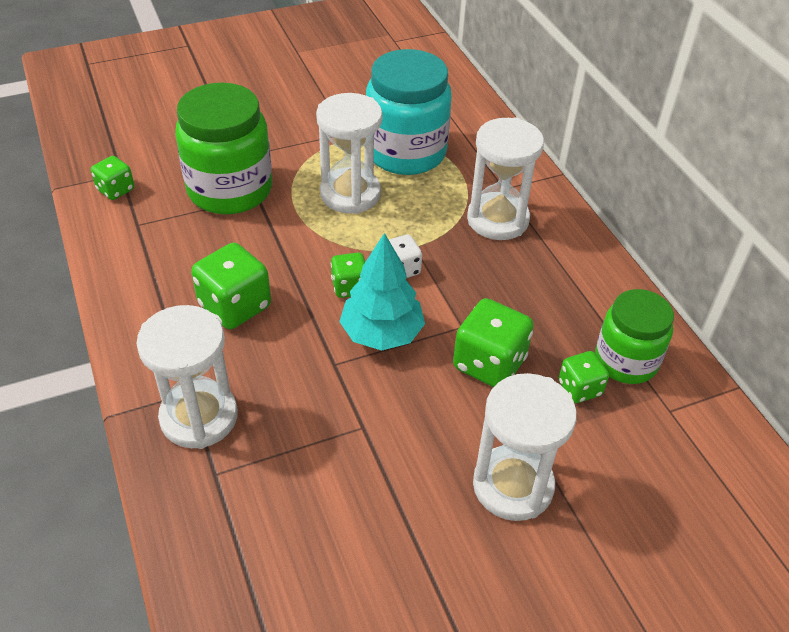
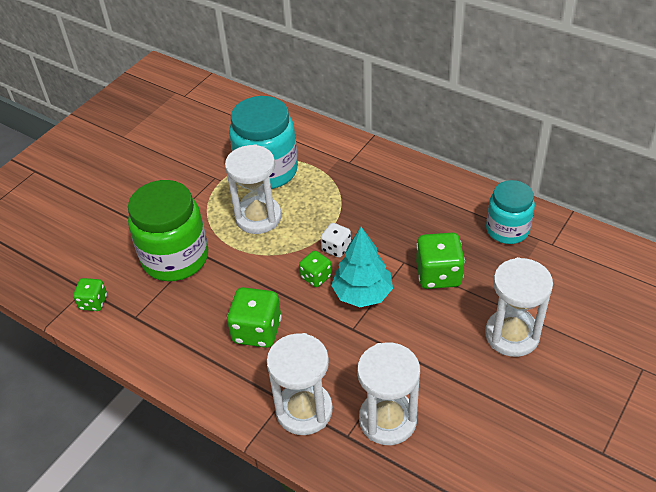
camera: 30 degrees left, 0 degrees up
(497, 219) = (363, 184): white hourglass -> white hourglass (387, 420)
(579, 388) = (497, 260): green dice -> none
(626, 361) = (507, 230): green jar -> turquoise jar

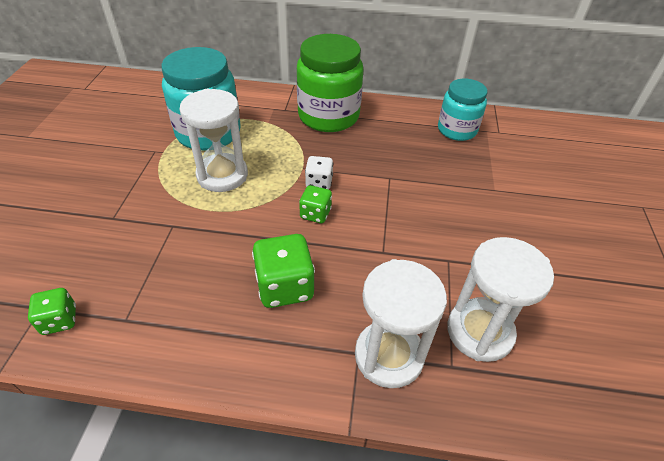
camera: 30 degrees left, 0 degrees up
(175, 258) = (147, 239): green jar -> green jar (328, 116)
(362, 294) = (371, 216): turquoise tree -> none
(438, 275) = (428, 180): green dice -> none
(512, 335) = (526, 212): white hourglass -> none

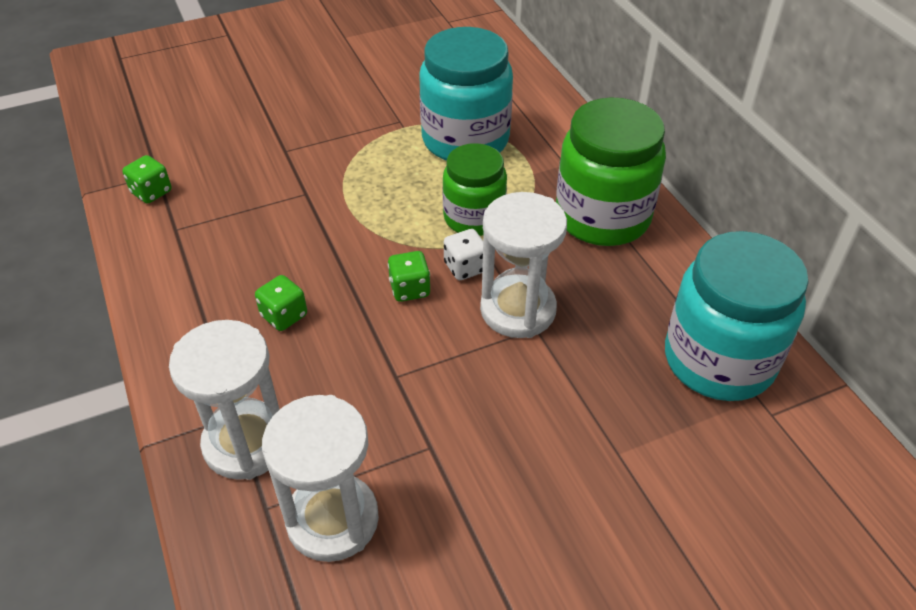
camera: 60 degrees right, 0 degrees up
(222, 175) = (407, 187): white hourglass -> white hourglass (518, 310)
(281, 160) = (474, 218): none -> green jar
(285, 287) = (284, 315): green dice -> green dice, size x0.59
(457, 130) = (719, 360): turquoise jar -> turquoise jar, size x1.56

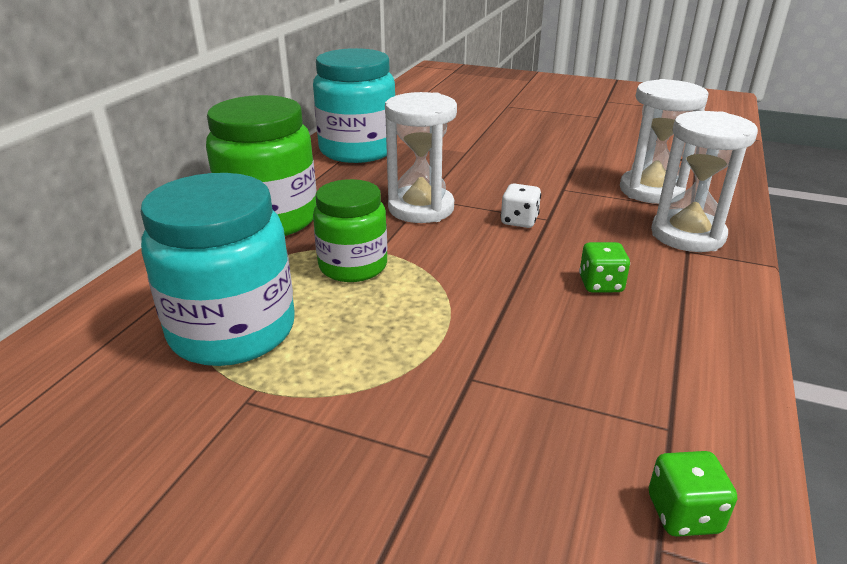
camera: 135 degrees left, 15 degrees down
(410, 289) = (476, 251): green dice -> none
(465, 267) = (416, 242): white dice -> white dice (519, 221)

